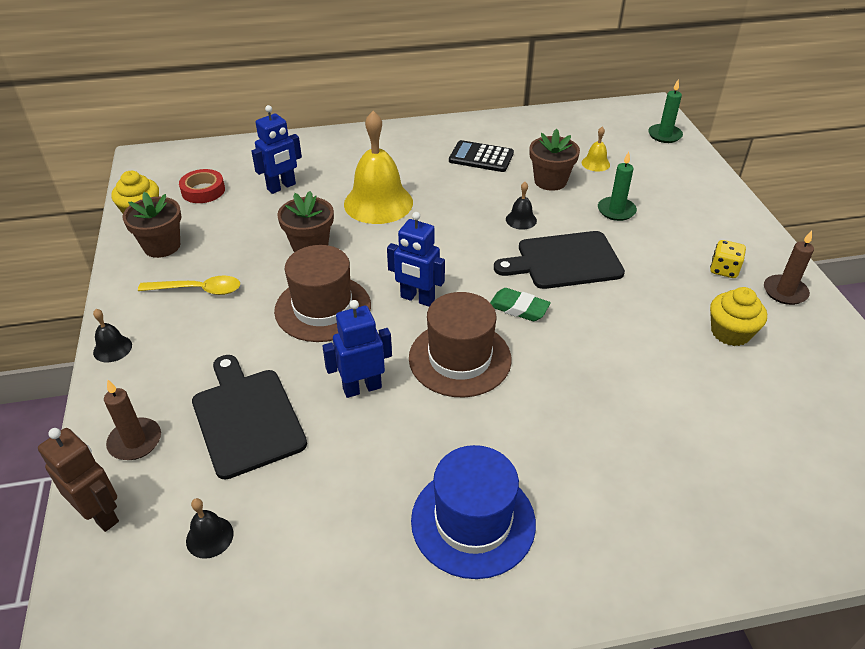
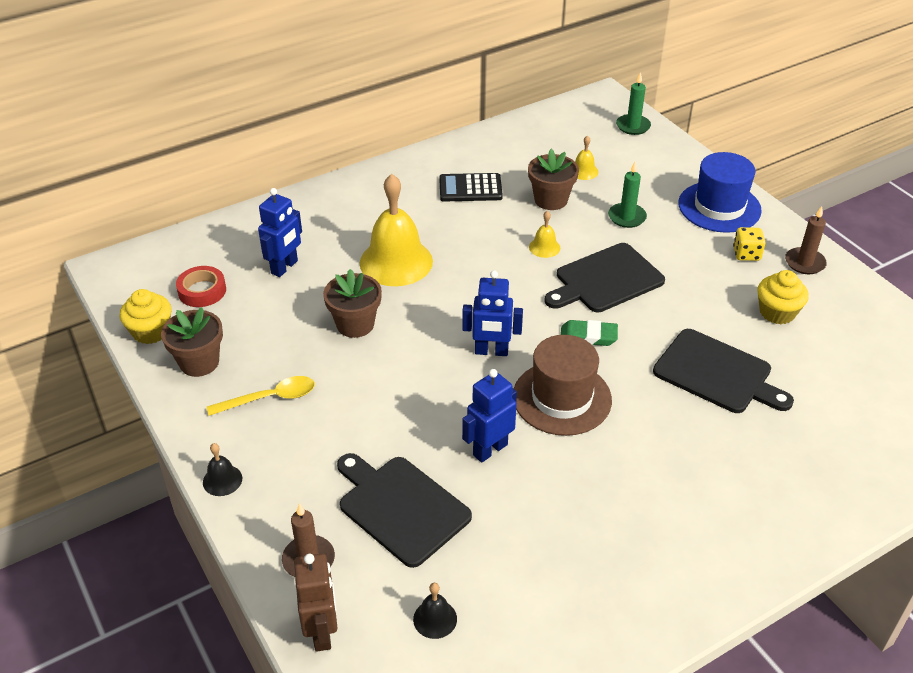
camera: 20 degrees left, 0 degrees up
(101, 514) = (322, 632): brown robot -> brown robot turned 60 degrees clockwise
(323, 308) = (407, 384): brown hat -> none
(473, 521) = (649, 535): blue hat -> blue hat (719, 207)
(521, 220) = (544, 247): black bell -> yellow bell
(633, 376) = (717, 373): none -> black cutting board

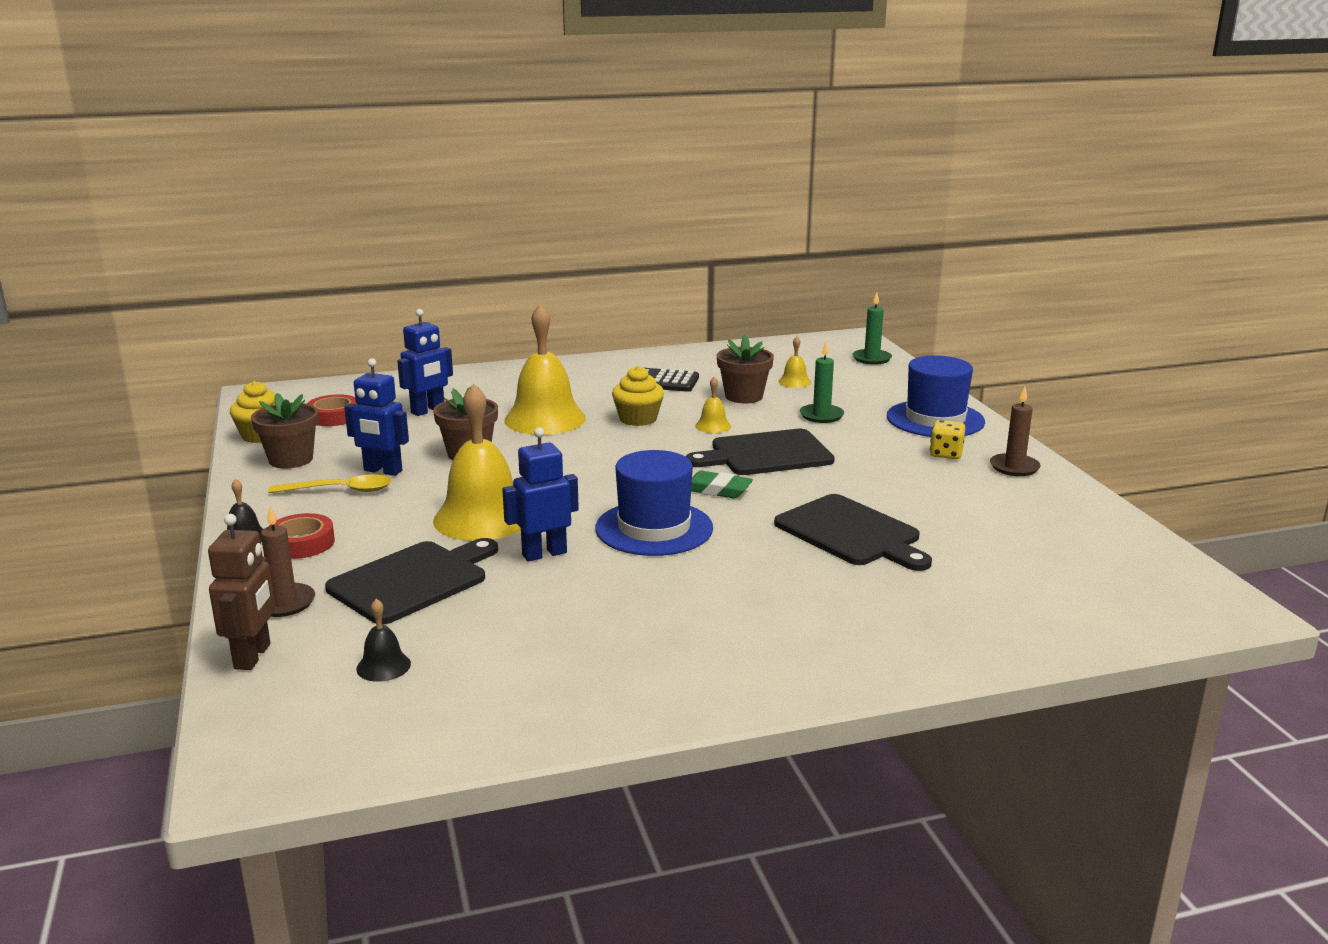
camera: 15 degrees right, 20 degrees down
(277, 478) = (301, 543): none -> red tape
(400, 507) = (413, 580): black cutting board -> black cutting board turned 75 degrees clockwise
(414, 412) = (482, 518): none -> yellow bell
(491, 351) = (599, 487): blue robot -> blue robot (382, 471)
(562, 398) = (654, 528): brown hat -> blue hat
(777, 312) = (956, 498): yellow cupcake -> yellow cupcake (638, 419)

